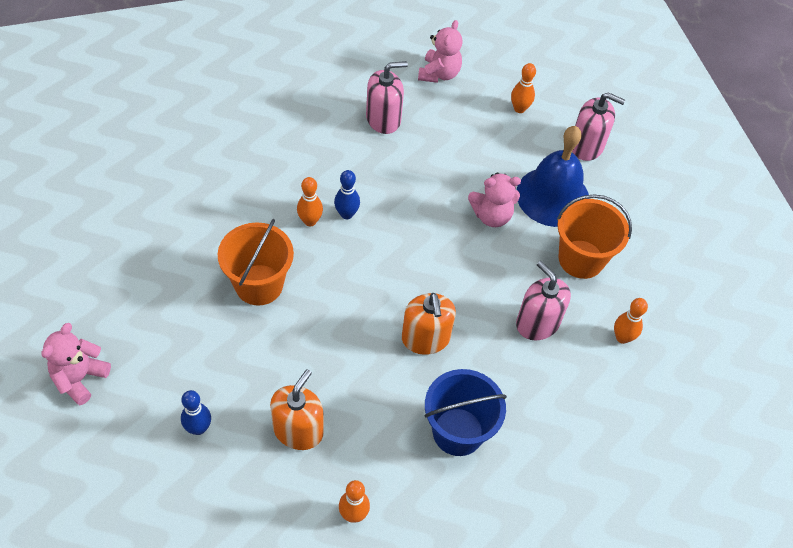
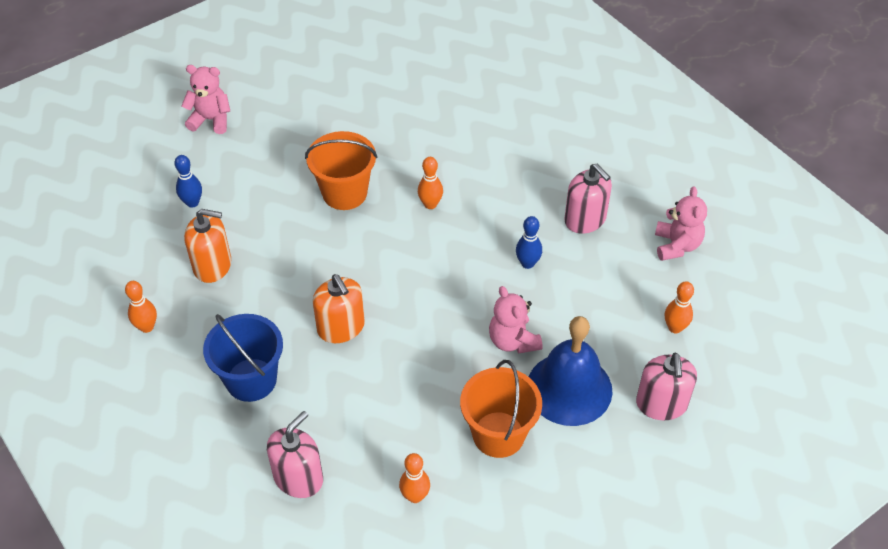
camera: 75 degrees right, 5 degrees down
(346, 214) = (452, 227): blue bowling pin -> blue bowling pin (527, 263)
(425, 338) = (341, 327): orange soap dispenser -> orange soap dispenser turned 90 degrees counterclockwise
(439, 74) = (676, 245): pink teddy bear -> pink teddy bear turned 90 degrees counterclockwise
(537, 323) = (399, 414): pink soap dispenser -> pink soap dispenser (298, 478)

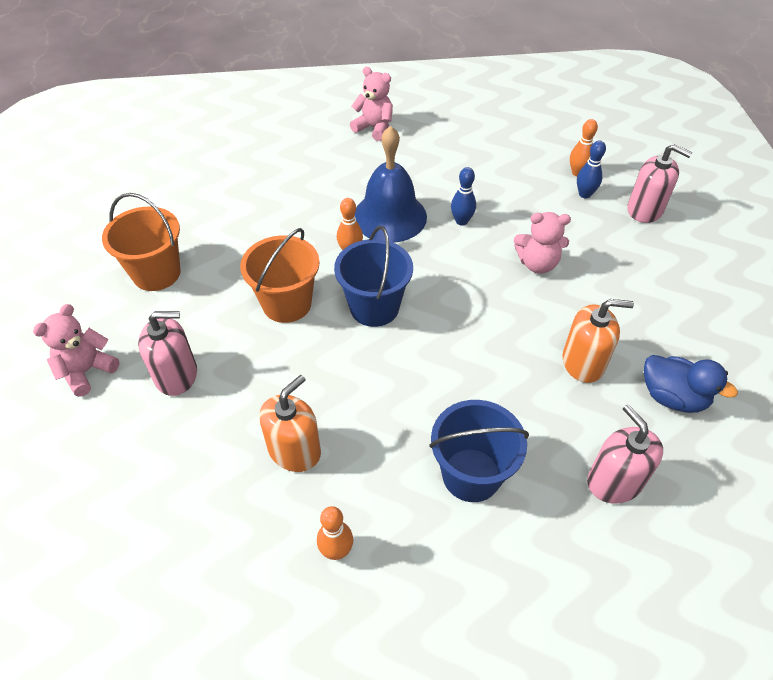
camera: 60 degrees left, 0 degrees up
(192, 203) = (190, 435): blue bowling pin -> blue bowling pin (584, 194)
(341, 327) = (450, 373): orange soap dispenser -> orange soap dispenser (583, 362)
(378, 249) = (374, 307): none -> blue bucket
(415, 496) = (672, 397): orange bowling pin -> blue duck
(498, 434) = (630, 313): orange bucket -> orange bucket (156, 273)
(569, 388) = (604, 252): blue bell -> blue bell (390, 216)
(585, 219) = (440, 171): pink soap dispenser -> pink soap dispenser (176, 375)
(676, 245) = (500, 139): pink teddy bear -> pink teddy bear (374, 128)

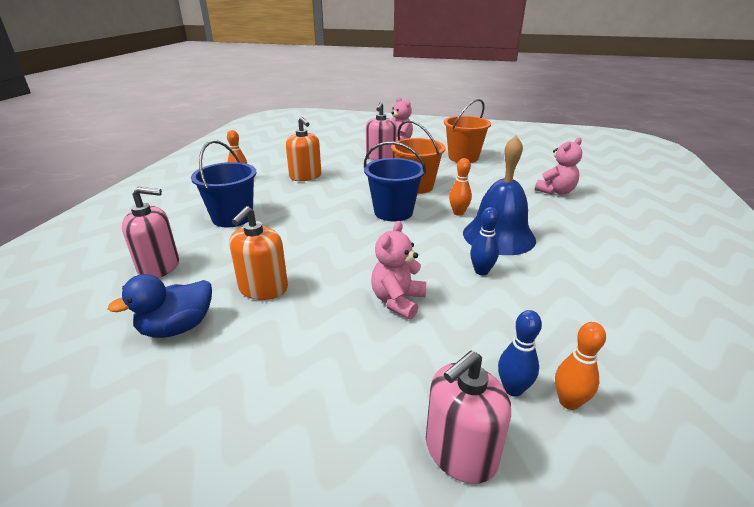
camera: 110 degrees right, 20 degrees down
(374, 128) = (655, 253): pink teddy bear -> pink teddy bear (555, 191)

